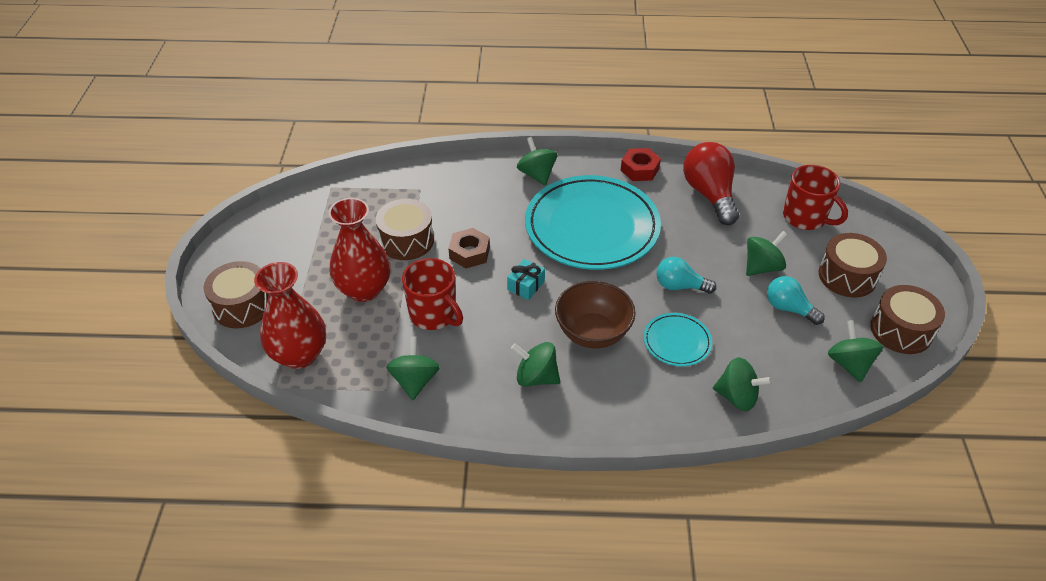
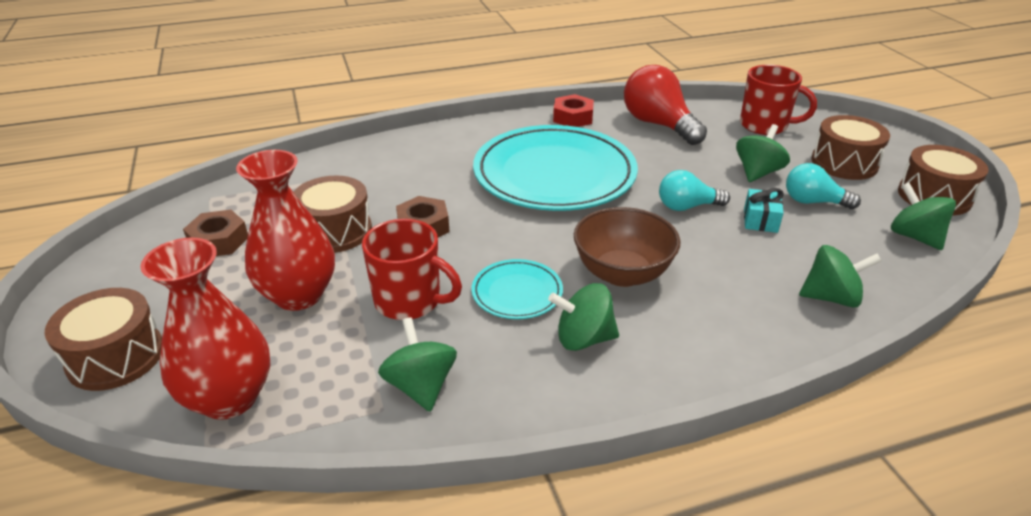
camera: 20 degrees left, 10 degrees down
(326, 229) = (218, 241): none -> brown nut
(526, 285) = (512, 244): turquoise gift -> turquoise gift (760, 220)
(537, 174) = (463, 141): green spinning top -> none
(677, 342) = (723, 259): turquoise plate -> turquoise plate (517, 292)

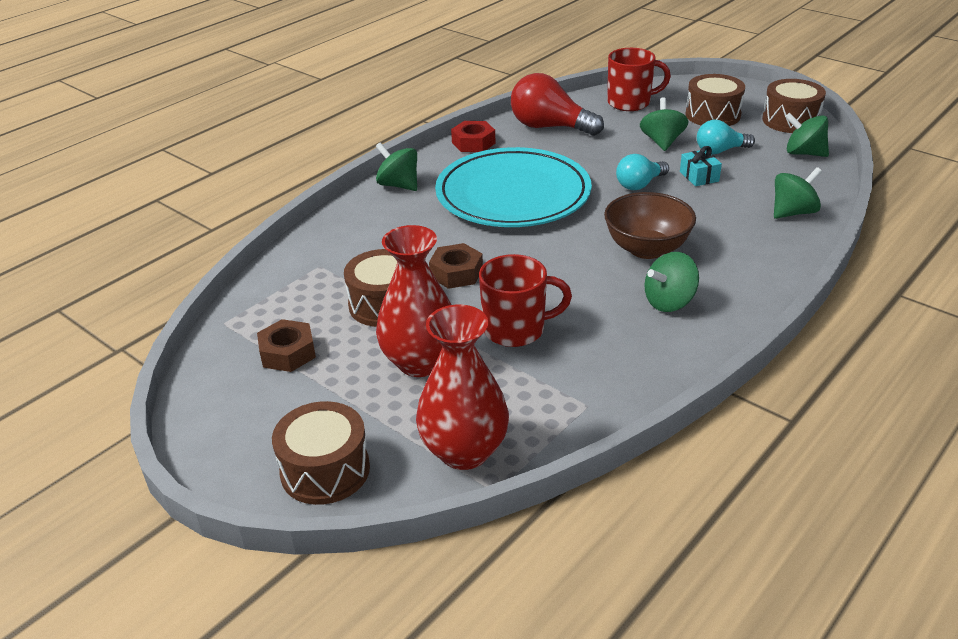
camera: 30 degrees left, 0 degrees up
(421, 386) = (596, 379): green spinning top -> green spinning top (398, 185)
(517, 292) = (588, 291): turquoise plate -> none

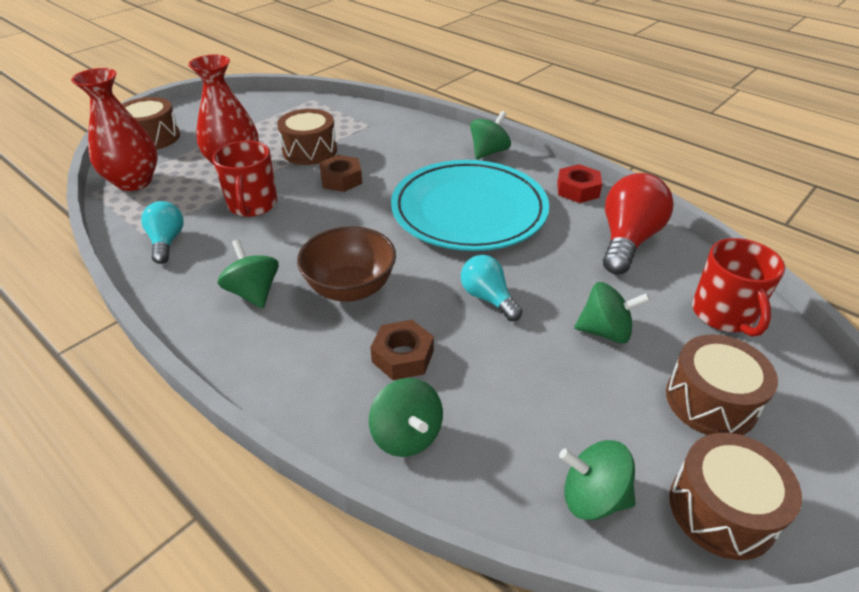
camera: 90 degrees right, 5 degrees up
(288, 353) = (270, 120): brown nut -> brown nut (402, 356)
(699, 176) = (509, 354): turquoise gift -> none
(720, 151) = (586, 388): turquoise light bulb -> turquoise light bulb (167, 242)
(804, 153) = (592, 497): green spinning top -> green spinning top turned 105 degrees counterclockwise

